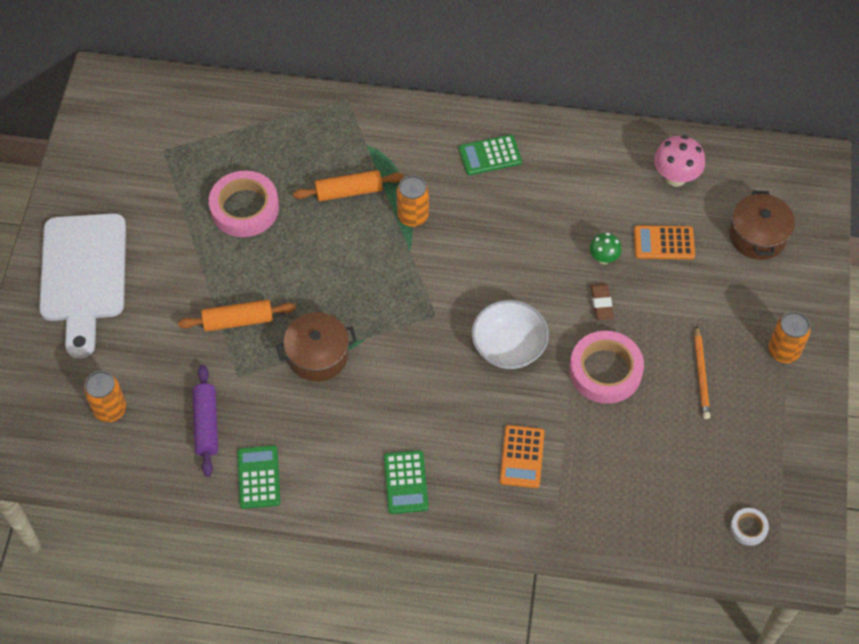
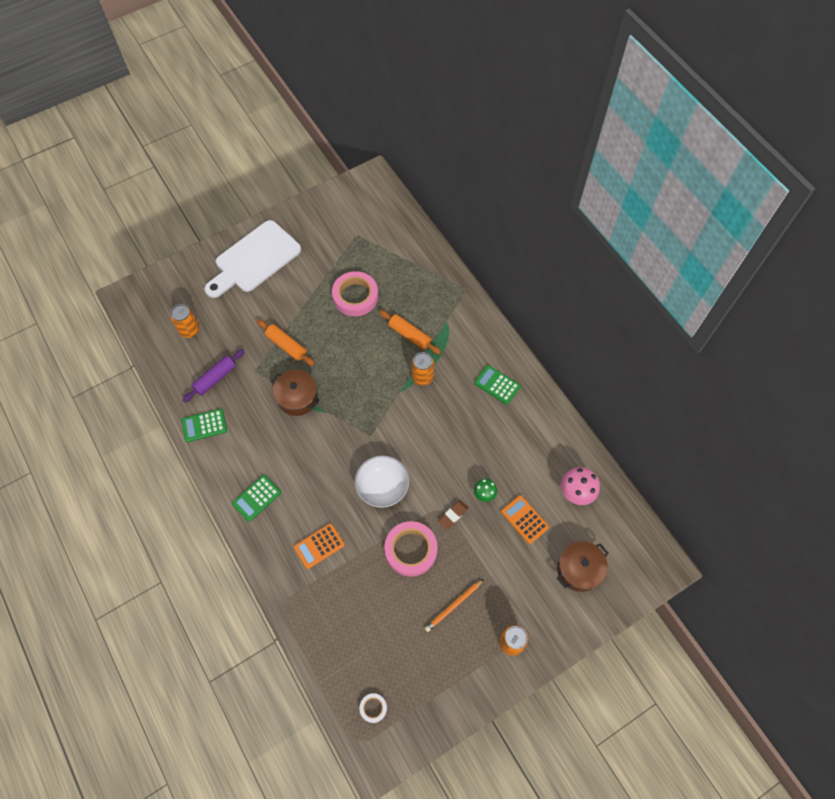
camera: 50 degrees right, 5 degrees up
(258, 477) = (204, 425): green calculator -> green calculator turned 150 degrees counterclockwise

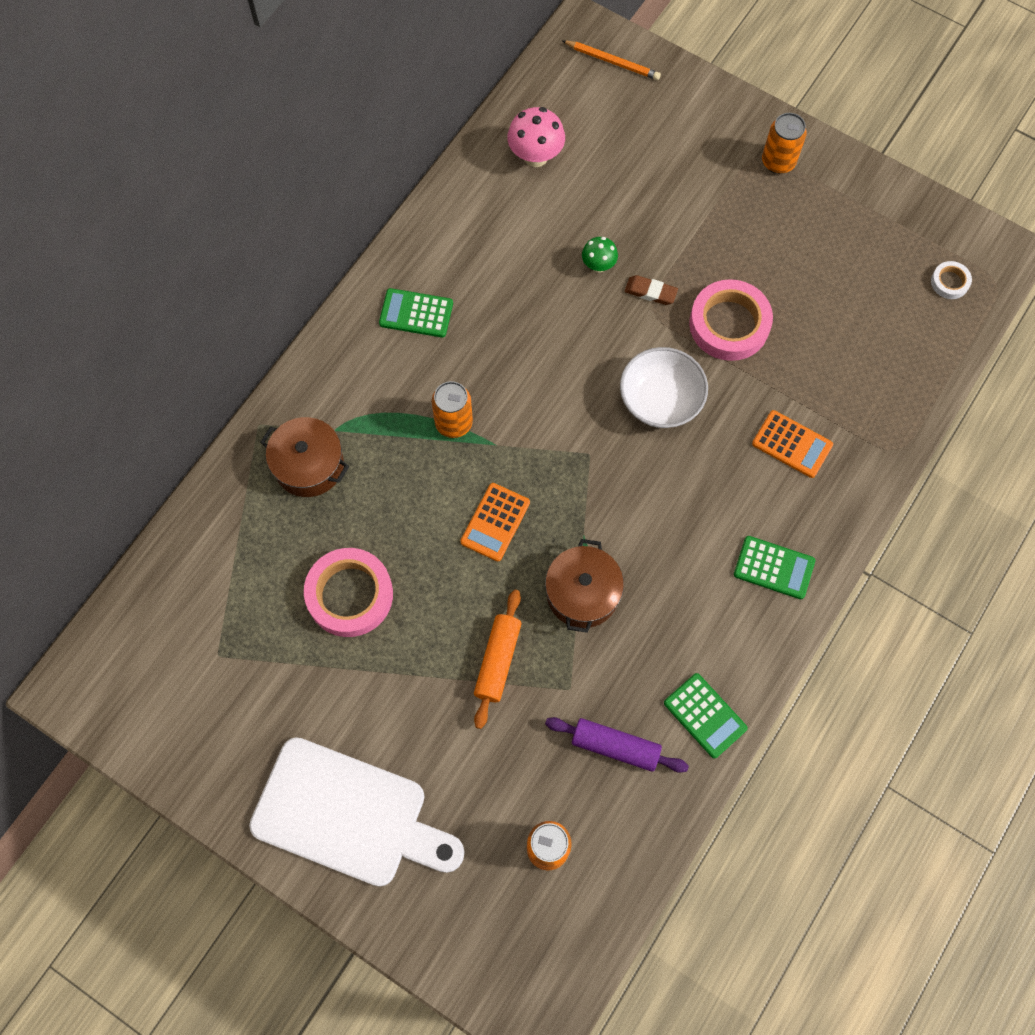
camera: 115 degrees left, 5 degrees up
(409, 335) = (386, 474): orange rolling pin -> none
(453, 606) = (771, 243): orange pencil -> orange pencil (612, 62)
(497, 385) = (416, 313): green calculator -> green calculator turned 90 degrees clockwise
(524, 519) = (608, 204): orange calculator -> orange calculator (495, 522)
(579, 569) = (641, 120): brown pot -> brown pot (309, 465)

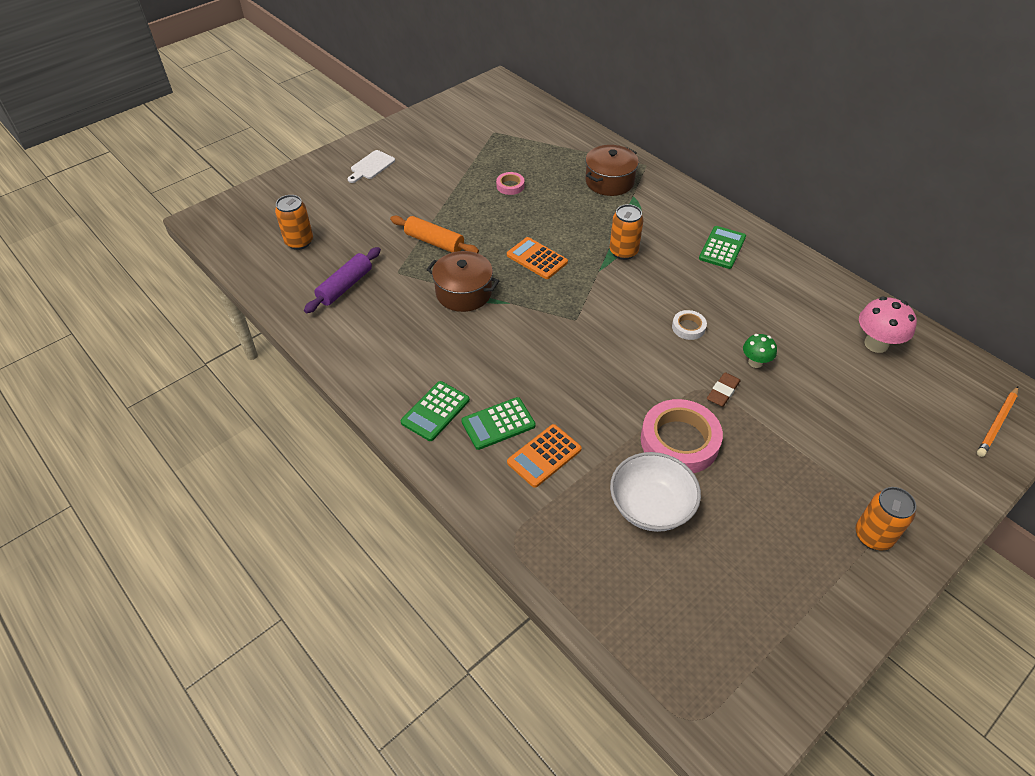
camera: 105 degrees right, 20 degrees down
(348, 815) = (371, 166): white cutting board -> white cutting board, size x0.41
(350, 595) = (510, 186): pink tape -> pink tape, size x0.48
(660, 400) = (612, 374): white bowl -> white bowl (651, 506)
(705, 715) = (340, 338): green calculator -> green calculator (498, 424)
(949, 282) = (700, 664): white tape -> white tape (688, 327)

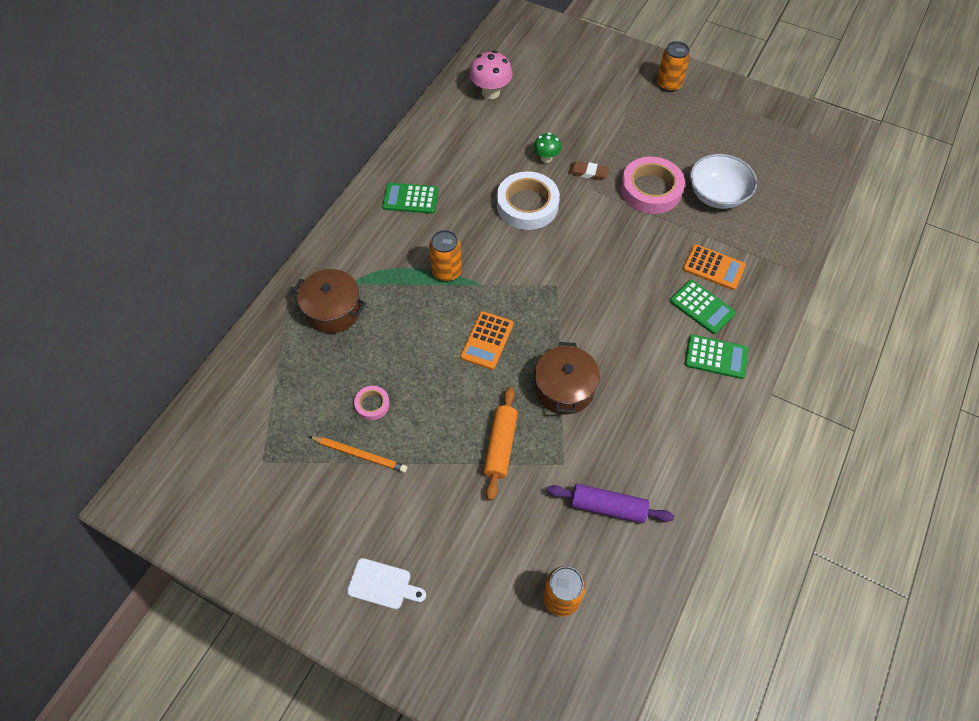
camera: 110 degrees left, 10 degrees up
(688, 327) = (527, 205): white tape -> white tape, size x2.09
(997, 423) = (539, 32): orange pencil -> orange pencil (359, 455)

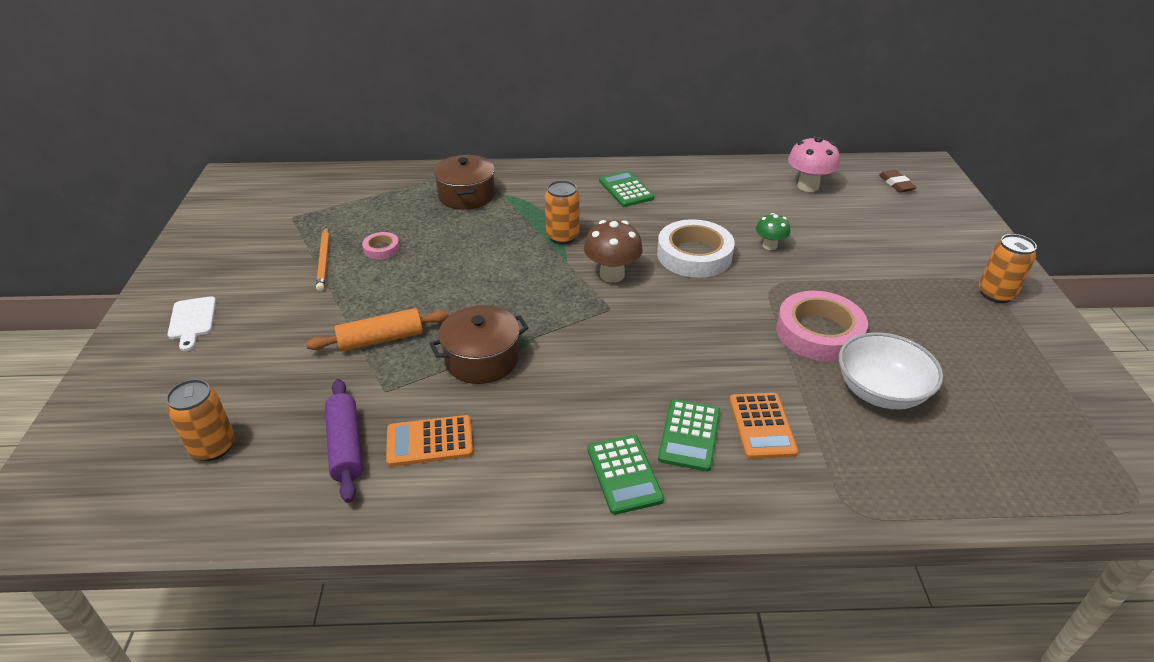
camera: 60 degrees right, 20 degrees down
(487, 340) = (502, 287): orange calculator -> orange calculator (430, 441)
(517, 265) = (612, 275): none -> brown mushroom
(588, 172) = (785, 279): brown eraser -> brown eraser (896, 184)

